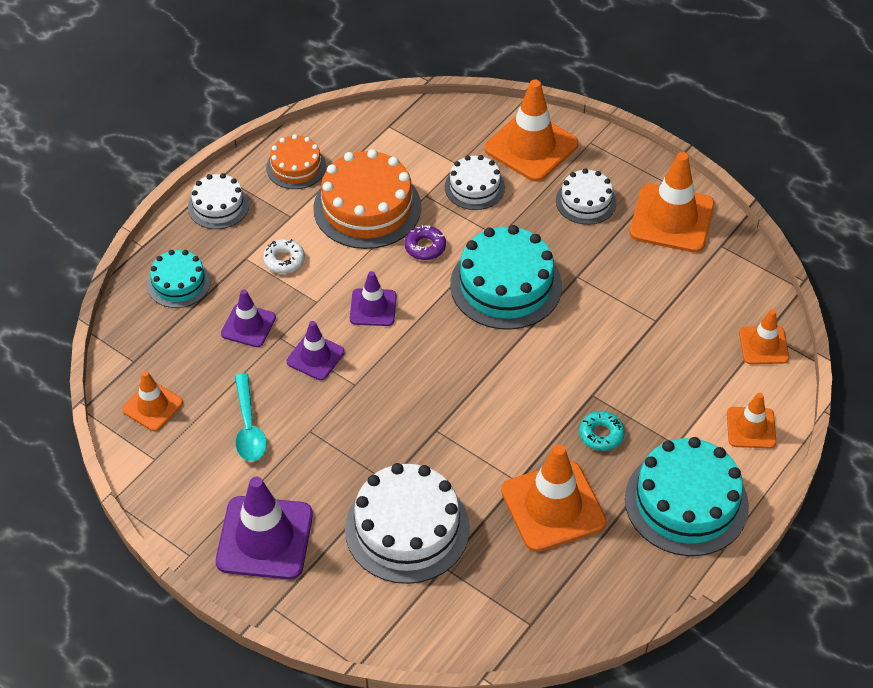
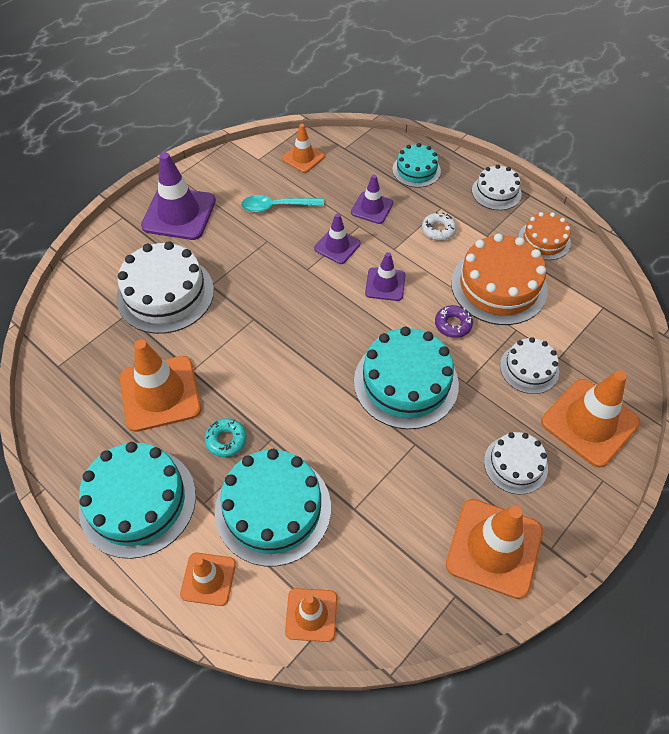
camera: 95 degrees right, 5 degrees up
(669, 385) = (273, 508): none -> turquoise cake

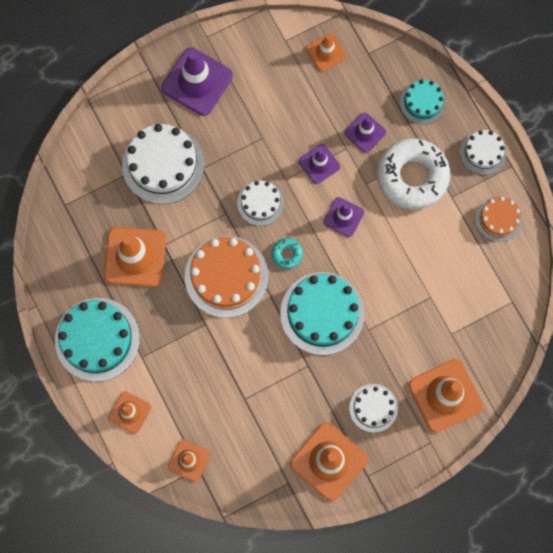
camera: 20 degrees right, 20 degrees up
(226, 440) = (172, 313): turquoise donut -> turquoise donut (287, 254)
(273, 508) = (188, 378): turquoise cake -> none
(276, 207) = (283, 103): turquoise spoon -> none
(438, 230) = (412, 176): white donut -> white donut, size x2.33
(453, 324) = (381, 275): purple donut -> none
(499, 286) = (436, 251): orange cake -> orange cake (226, 276)
(529, 368) = (423, 335): white cake -> white cake (260, 203)

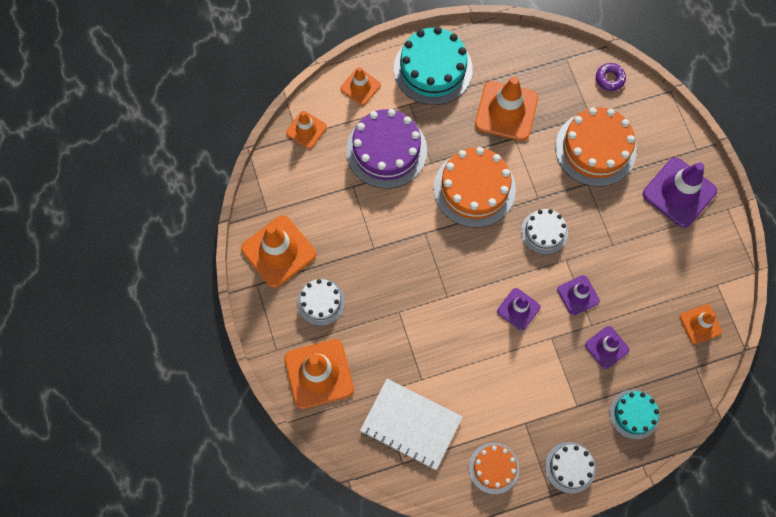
camera: 100 degrees right, 5 degrees down
(82, 159) = (609, 79): none -> purple donut
(163, 164) = (595, 149): white cake -> orange cake
(199, 372) = (386, 150): none -> purple cake
(287, 254) = (488, 248): turquoise donut -> none
(322, 313) = (423, 271): turquoise cake -> none
(412, 176) = (552, 386): white donut -> none
(475, 300) = (411, 425): none -> white notebook

